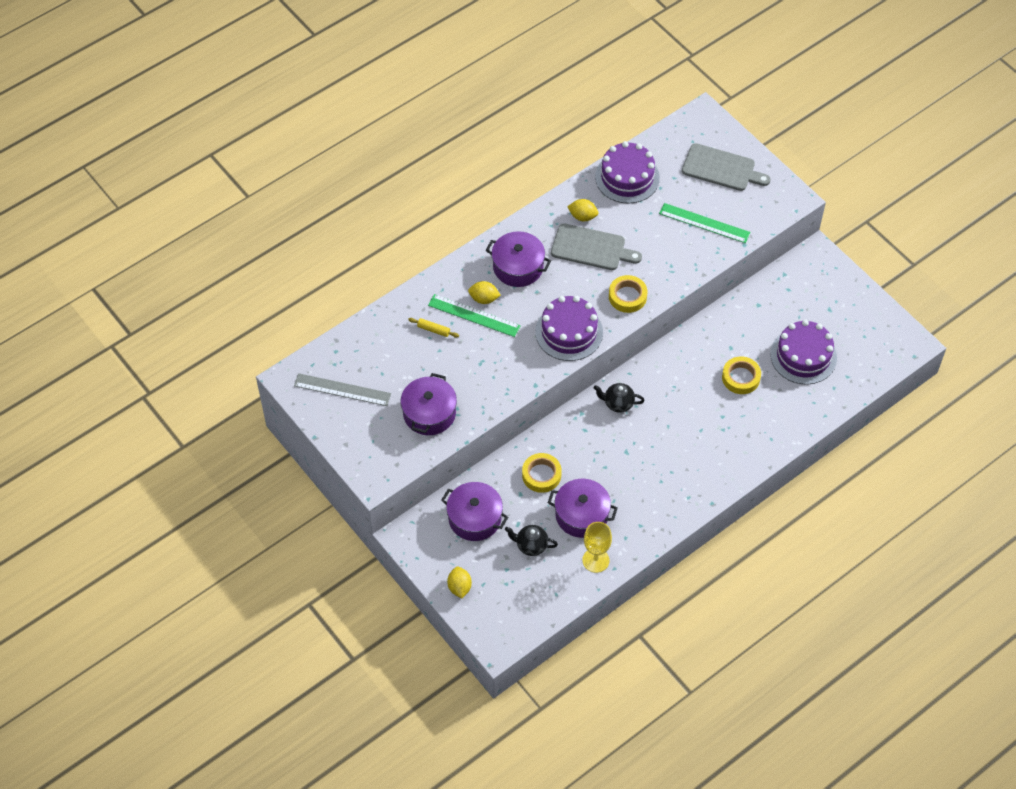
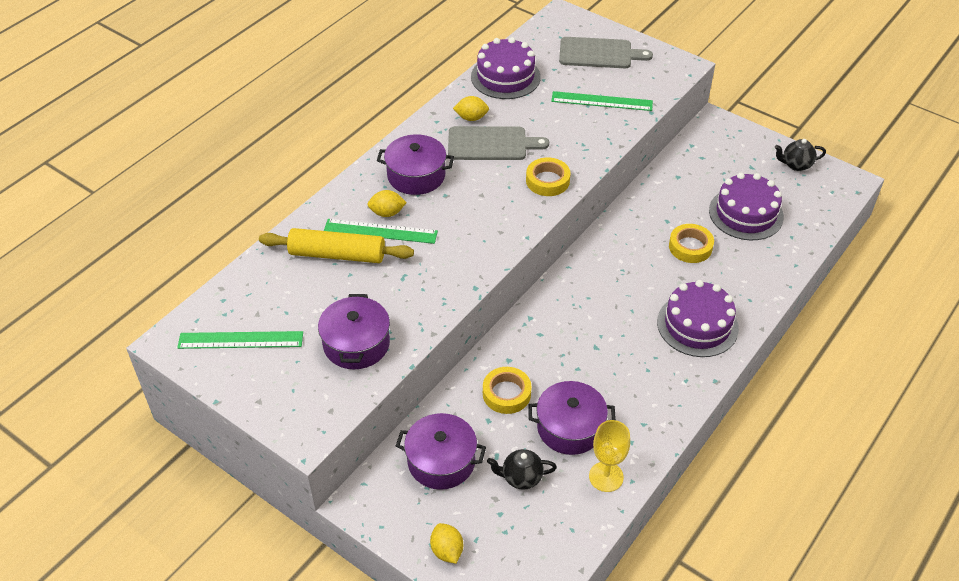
camera: 15 degrees left, 10 degrees down
(342, 390) = (240, 340): grey ruler -> green ruler
(433, 330) = (337, 255): yellow rolling pin -> yellow rolling pin, size x2.37
(569, 332) = (495, 227): purple cake -> purple cake (697, 325)
(618, 403) = (567, 299): black teapot -> black teapot (796, 165)

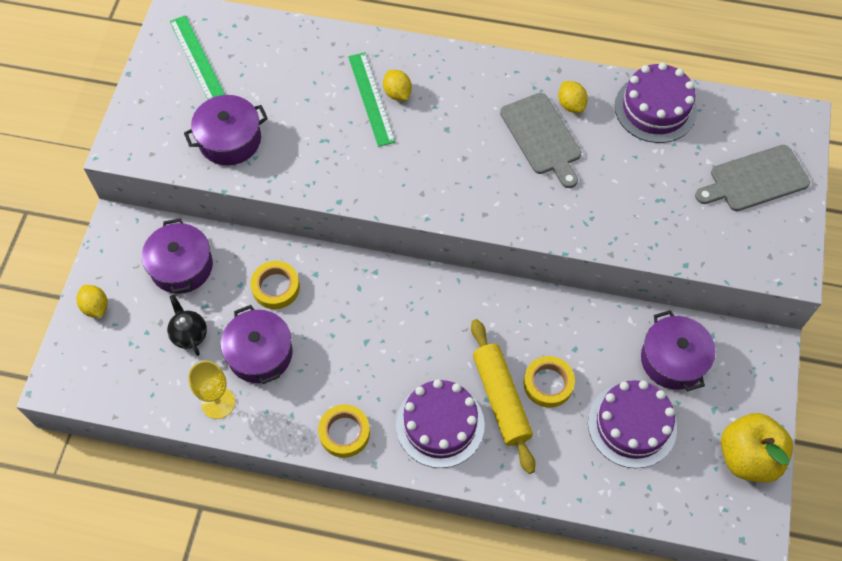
camera: 65 degrees right, 15 degrees up
(337, 255) = (325, 79): yellow rolling pin -> yellow rolling pin (500, 399)
(416, 176) = (460, 94): purple pot -> purple pot (673, 360)
(447, 551) = (96, 307): yellow lemon -> yellow lemon turned 75 degrees counterclockwise
(547, 181) = (516, 206): yellow tape -> yellow tape (344, 433)
(599, 53) = (755, 179): grey cutting board -> grey cutting board turned 90 degrees clockwise
(601, 101) = (673, 211): green ruler -> none
(796, 165) = (748, 457): black teapot -> yellow apple

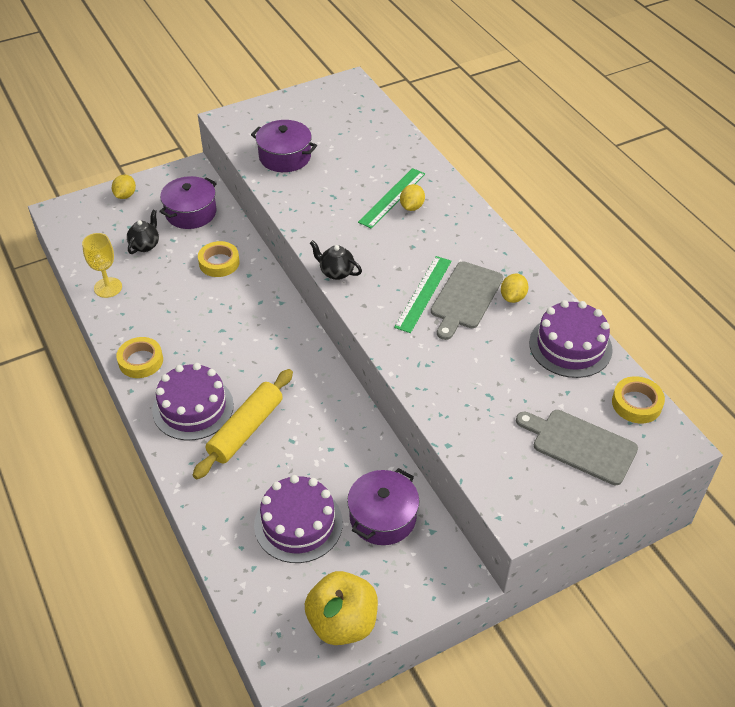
camera: 50 degrees right, 15 degrees down
(197, 58) = (329, 109): green ruler -> green ruler (423, 293)
(260, 353) = (162, 285): purple pot -> none
(426, 207) = (336, 272): none -> black teapot
(548, 384) = (284, 450): yellow tape -> yellow tape (636, 403)

